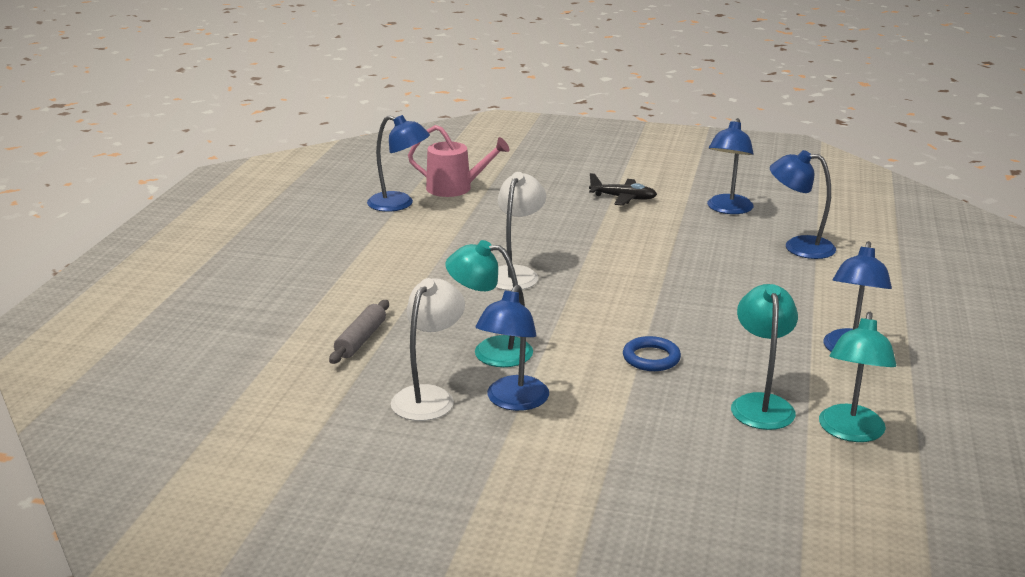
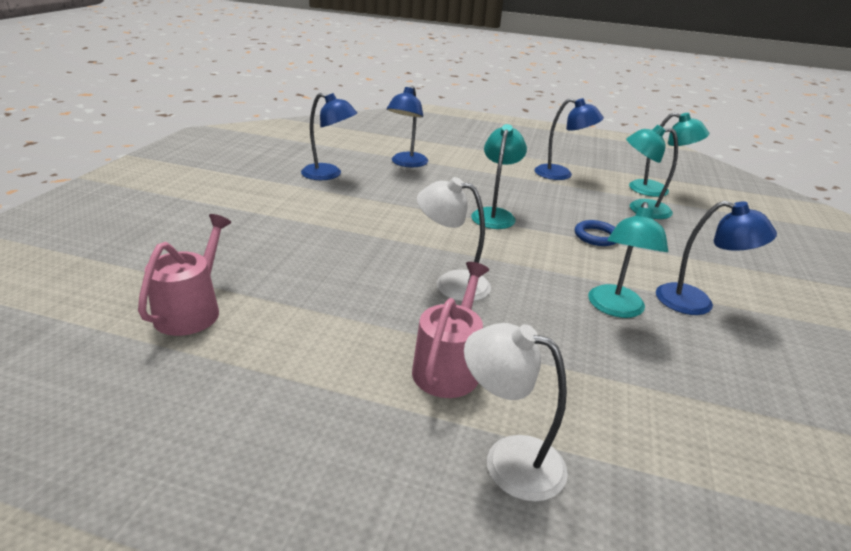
camera: 90 degrees left, 5 degrees up
(361, 340) = (627, 399): grey rolling pin -> none
(397, 273) = (448, 367): none -> pink watering can
(399, 204) = (222, 362): blue lamp -> none
(429, 396) = (717, 349): white lamp -> white lamp (508, 460)
(623, 198) = (282, 212): black plane -> none
(677, 298) = (494, 214): none -> turquoise lamp

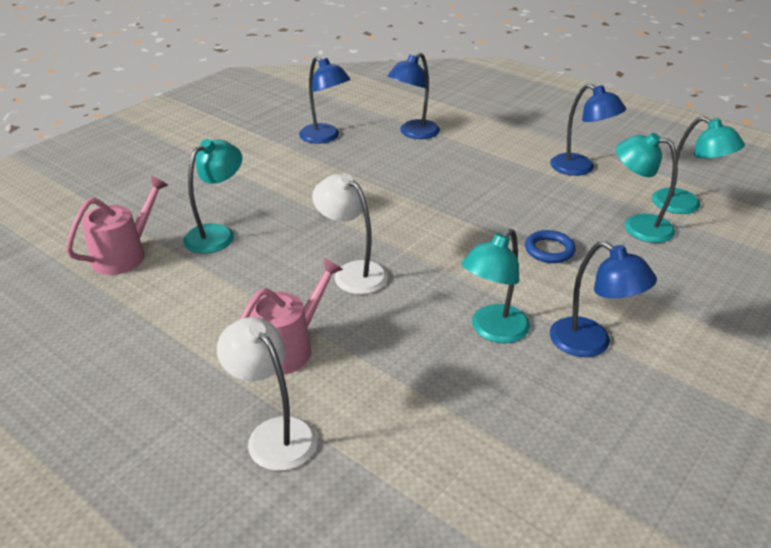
camera: 25 degrees right, 5 degrees up
(494, 214) = (458, 207): turquoise lamp -> turquoise lamp (217, 234)

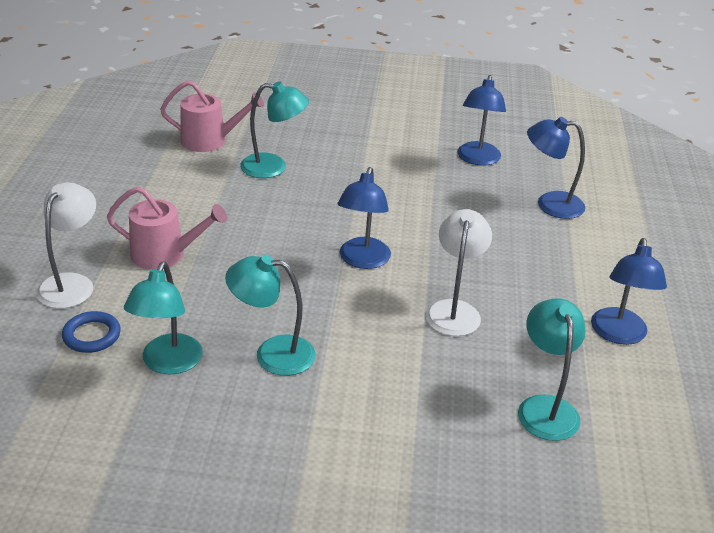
camera: 55 degrees right, 0 degrees up
(352, 272) = (285, 250): white lamp -> white lamp (454, 310)
(549, 250) = (432, 354): blue ring -> blue ring (92, 335)
(591, 344) = (303, 421): blue lamp -> blue lamp (362, 260)
(685, 206) = (634, 438): turquoise lamp -> turquoise lamp (168, 363)

